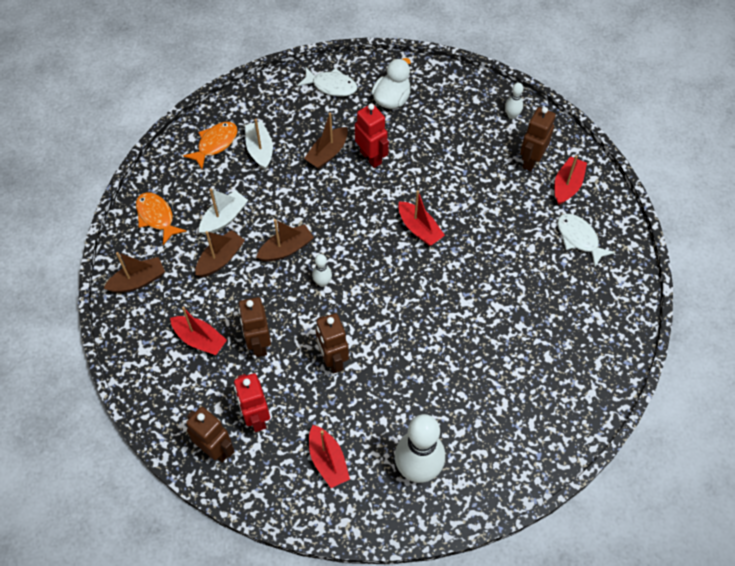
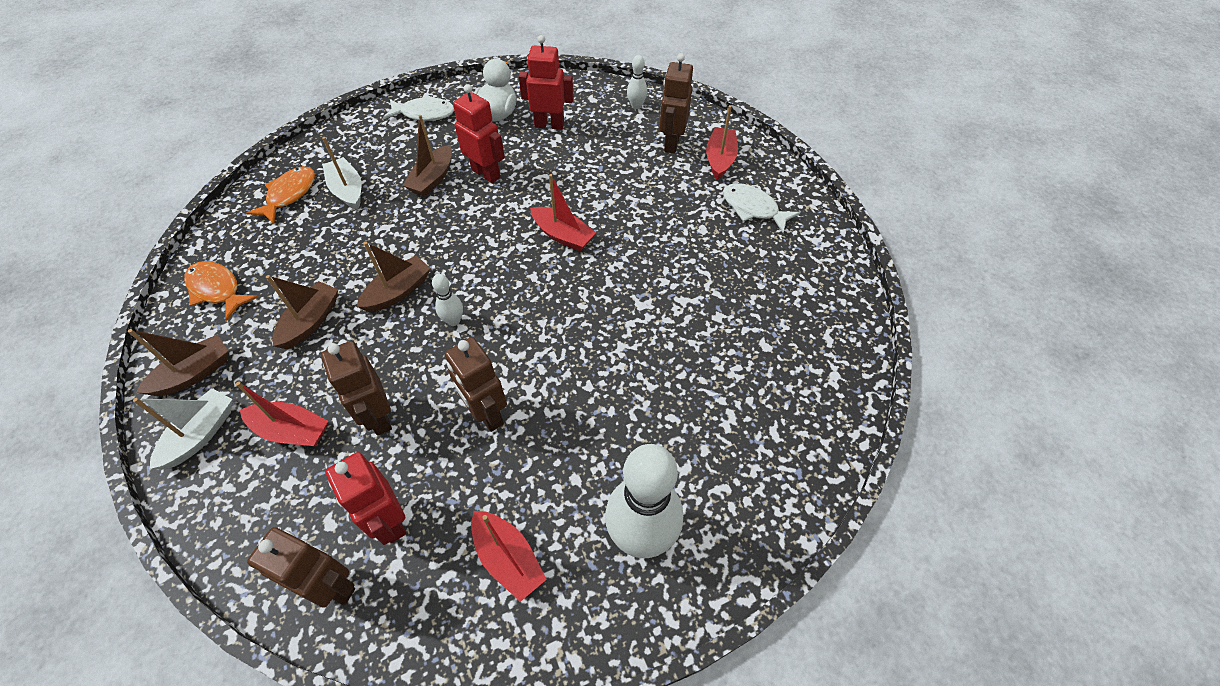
camera: 15 degrees left, 5 degrees down
(224, 218) = (310, 273): white boat -> white boat (201, 434)
(433, 119) = (549, 125): none -> red robot

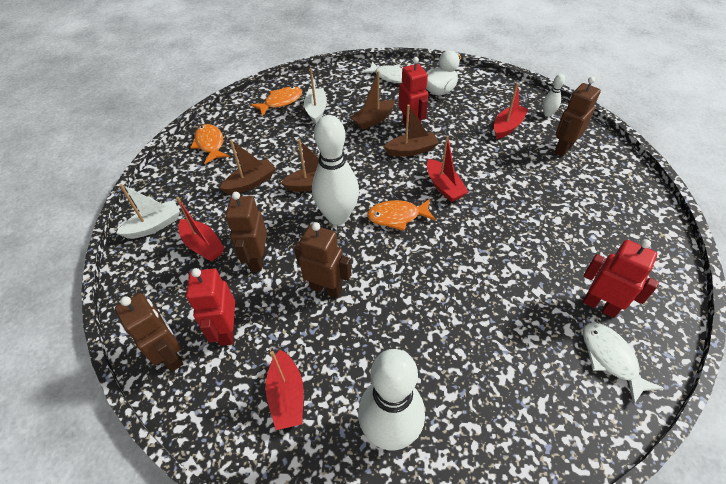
camera: 30 degrees right, 5 degrees down
(194, 374) = (171, 188): brown boat -> brown boat (411, 150)
(453, 321) = (338, 216): white bowling pin -> white bowling pin, size x2.26
(487, 414) = (326, 288): brown robot -> brown robot turned 120 degrees clockwise
(526, 293) = (397, 216): none -> orange fish
(549, 125) = (473, 108): red robot -> red robot (600, 305)
(720, 159) = (599, 173): red boat -> red boat (507, 127)
(753, 208) = (610, 219): white fish -> white fish (610, 358)

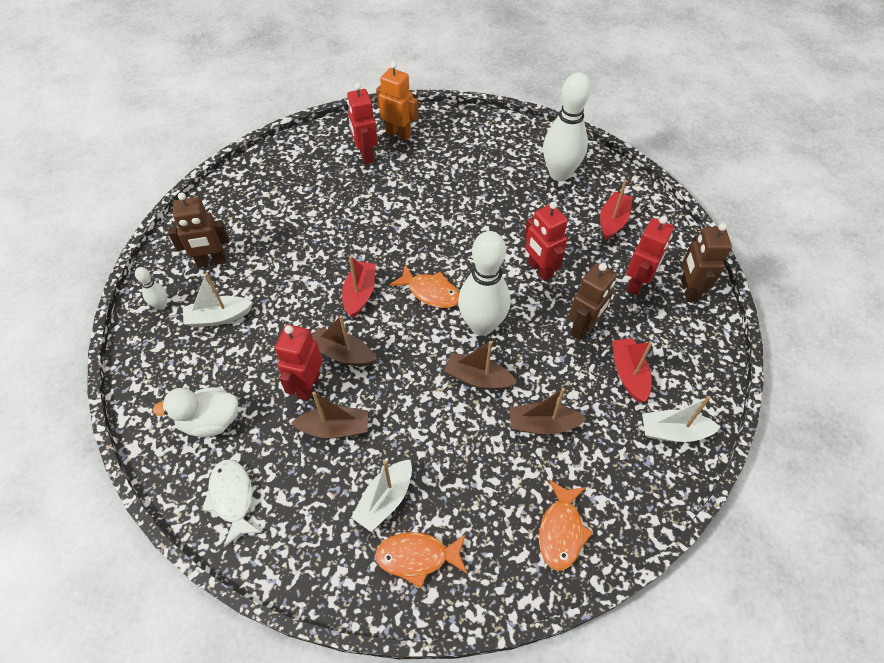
camera: 145 degrees left, 5 degrees up
(326, 288) = (539, 270): brown robot -> red robot
(507, 127) = (219, 317): red boat -> white boat
(610, 358) = (398, 134): white fish -> orange robot

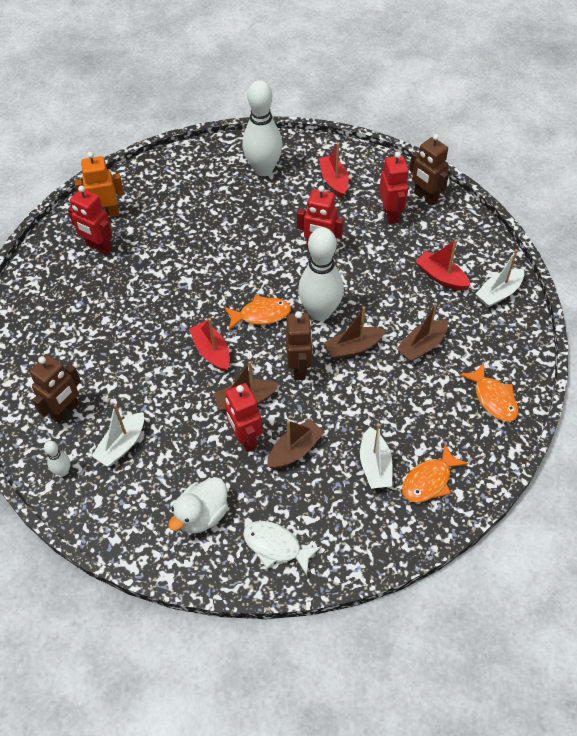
camera: 40 degrees left, 0 degrees up
(583, 328) = (386, 267): brown robot -> brown robot (299, 368)

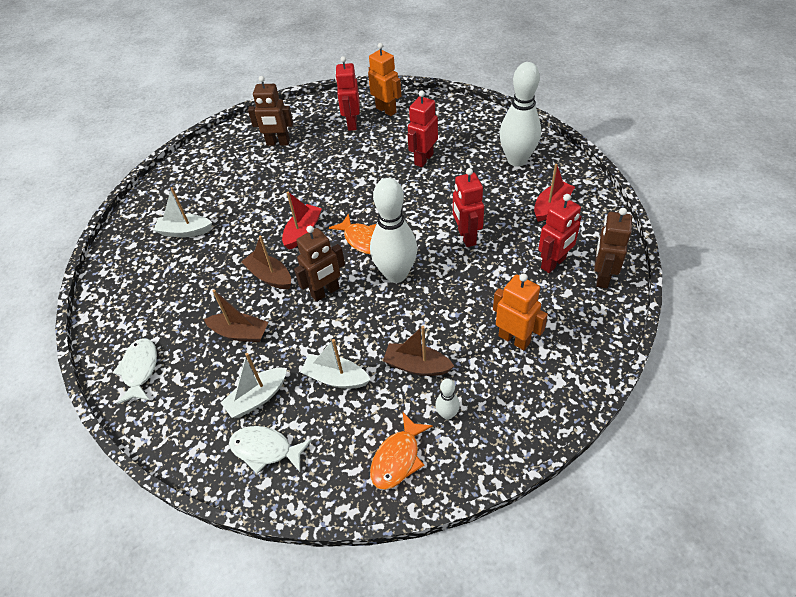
camera: 60 degrees right, 5 degrees down
(63, 471) = (146, 215): white bowling pin -> white bowling pin (447, 414)
(65, 411) = (196, 188): brown robot -> brown robot (278, 143)
(202, 515) = (147, 308): white duck -> none
(245, 438) = (232, 296): red robot -> red robot (423, 159)
(353, 348) = (375, 316): brown boat -> none
(429, 480) = (265, 449): orange fish -> white fish
(441, 277) = (514, 339): red boat -> orange robot
(498, 293) = (537, 397): white boat -> white boat (336, 378)

